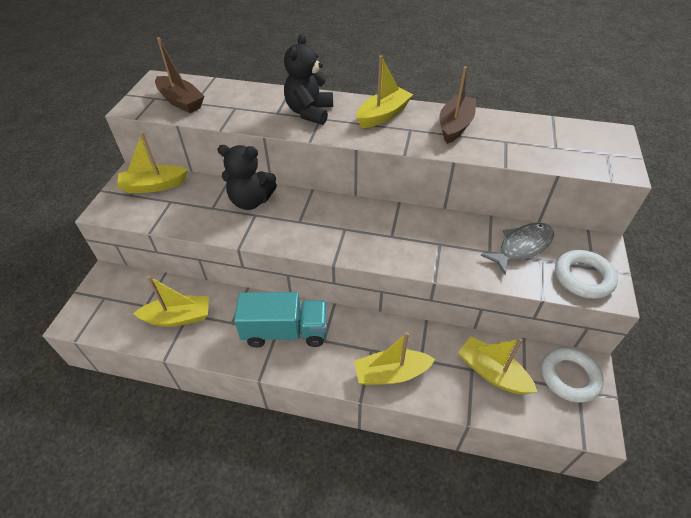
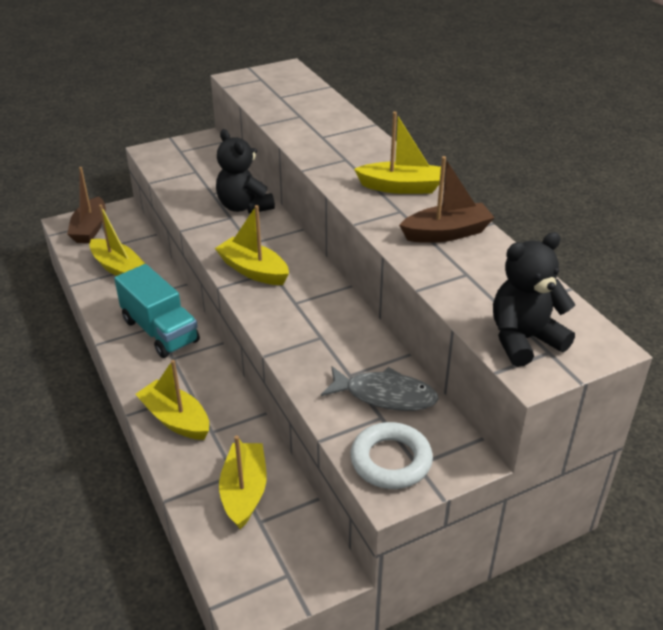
camera: 50 degrees right, 10 degrees down
(154, 186) = (204, 154): yellow boat -> yellow boat (253, 270)
(181, 101) = (272, 91): brown boat -> brown boat (90, 229)
(309, 112) = (346, 150): black teddy bear -> black teddy bear (524, 340)
(569, 377) = (299, 559): white ring -> none

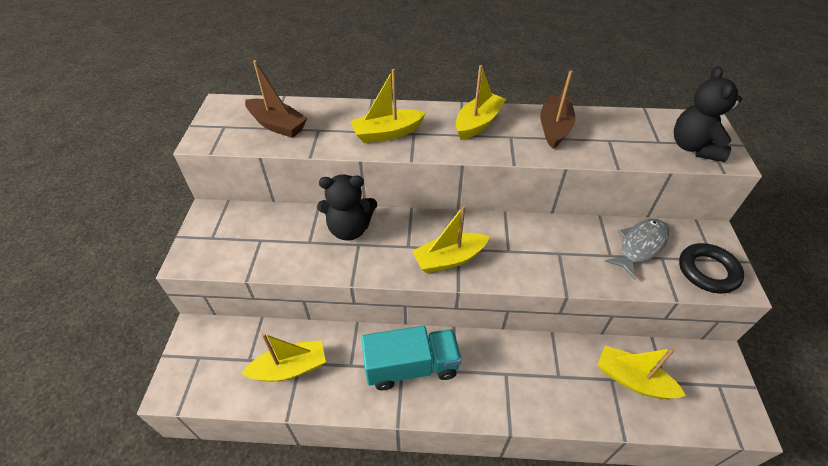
camera: 60 degrees left, 10 degrees up
(90, 229) = (202, 370): brown boat -> brown boat (277, 125)
(176, 419) = (533, 397): yellow boat -> yellow boat (387, 133)
(391, 460) = (707, 271): white ring -> black ring

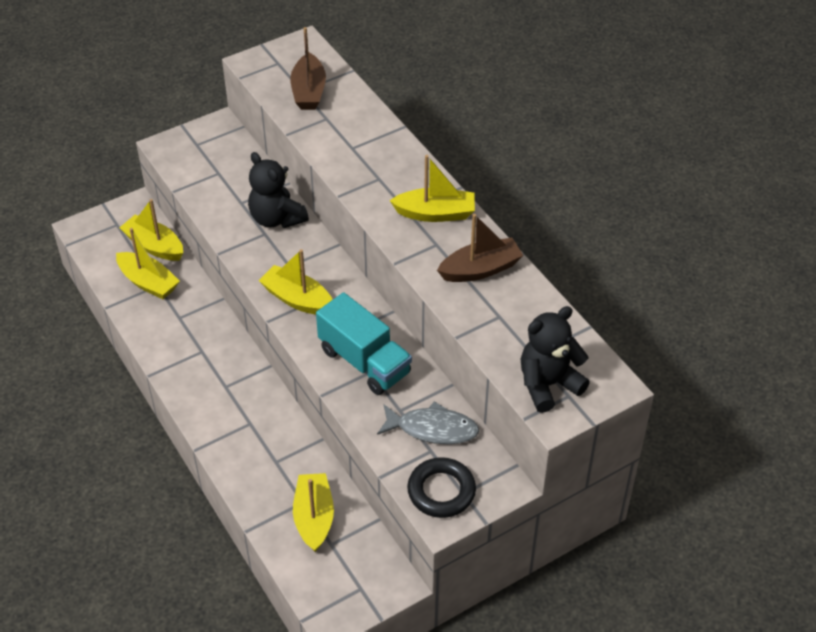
camera: 55 degrees right, 0 degrees up
(387, 133) = (362, 162): yellow boat -> yellow boat (154, 246)
(411, 367) = (207, 356): turquoise truck -> turquoise truck (364, 361)

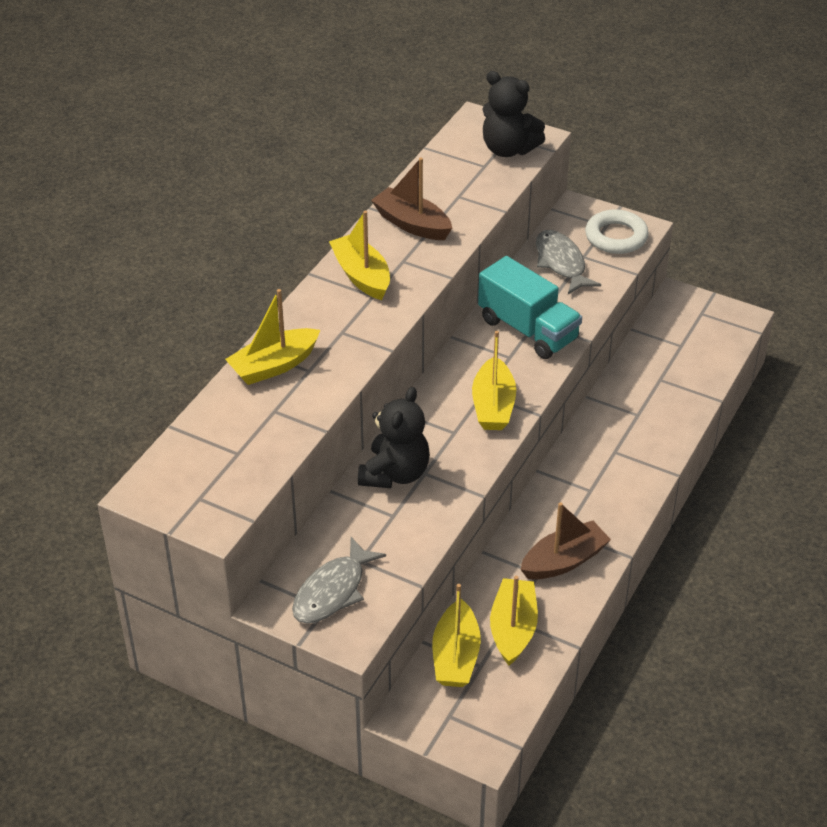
camera: 120 degrees left, 5 degrees down
(206, 152) = (333, 591): none -> grey fish
(308, 91) = (236, 446): brown boat -> brown boat (564, 561)
(314, 517) = (668, 365): yellow boat -> yellow boat (274, 366)
(364, 361) = (528, 330): turquoise truck -> turquoise truck turned 120 degrees clockwise
(441, 491) = (616, 237): black ring -> white ring

